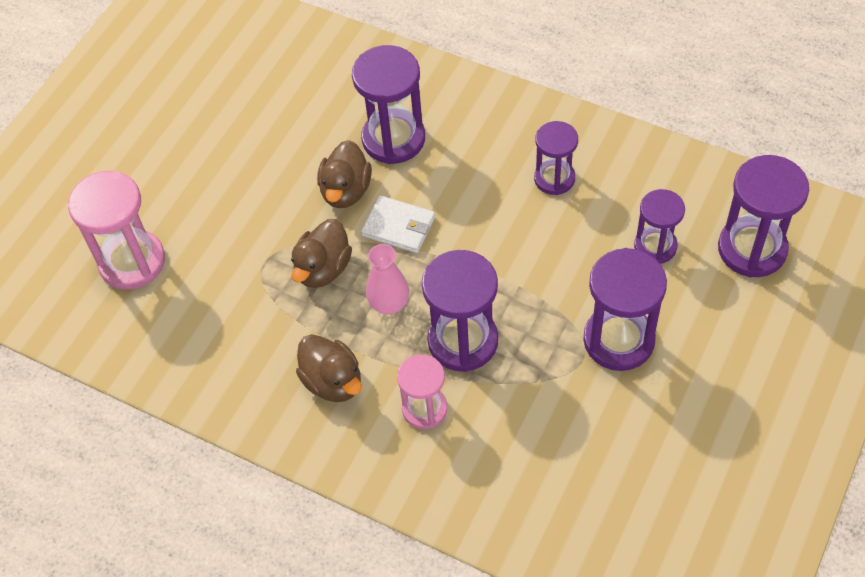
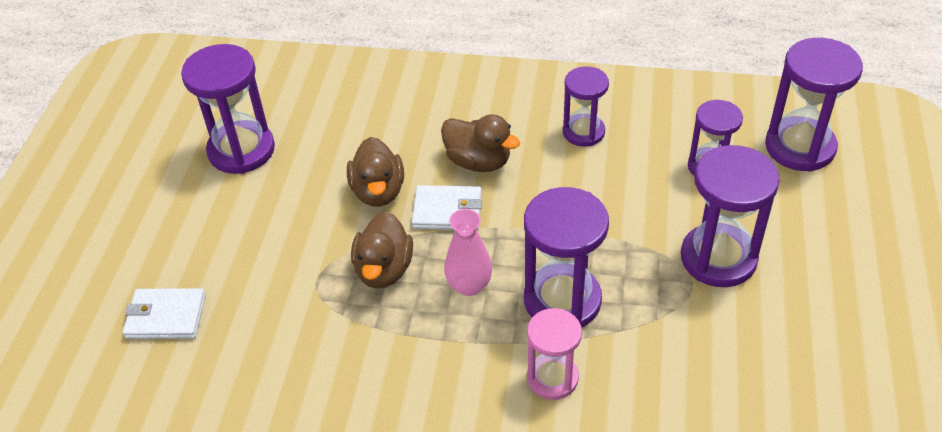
camera: 20 degrees left, 10 degrees down
(132, 262) = (166, 316): pink hourglass -> white wallet
(333, 381) = (440, 378): brown duck -> brown duck (478, 161)
(393, 139) = (408, 135): purple hourglass -> purple hourglass (241, 150)

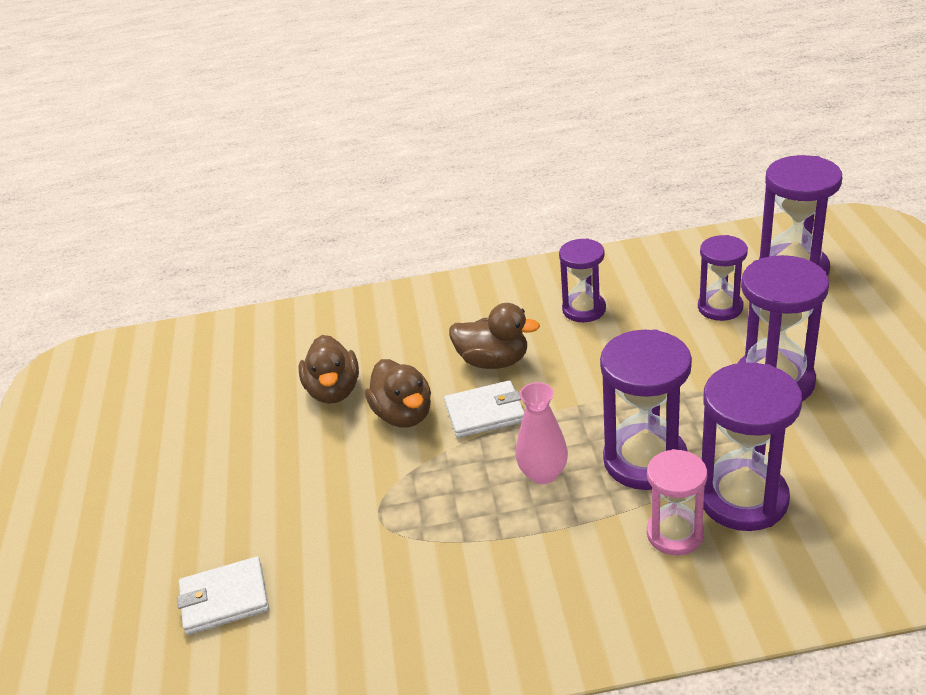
camera: 15 degrees left, 10 degrees down
(241, 150) = (236, 416): purple hourglass -> purple hourglass (743, 498)
(384, 270) = (446, 484): brown duck -> brown duck (334, 391)

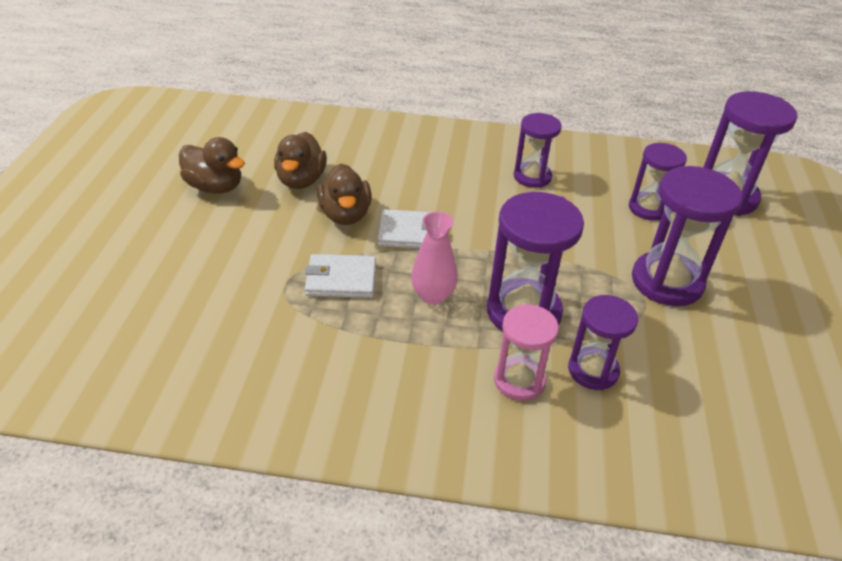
camera: 10 degrees right, 5 degrees up
(224, 599) = (132, 311): white wallet -> white wallet (341, 279)
(493, 361) = (438, 195): brown duck -> brown duck (215, 187)
(743, 498) = (593, 370): purple hourglass -> purple hourglass, size x0.63

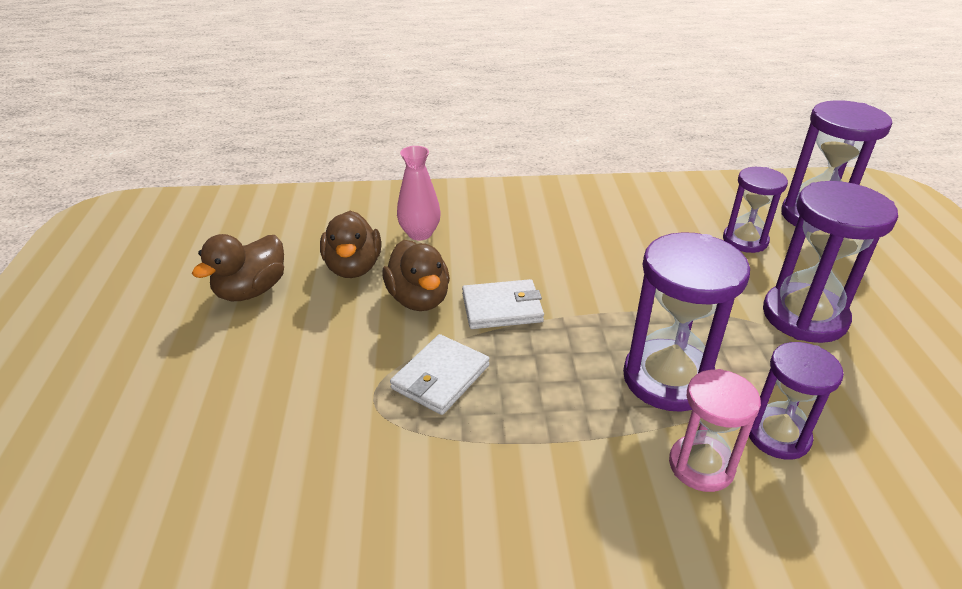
camera: 10 degrees left, 5 degrees down
(215, 187) = (251, 291): brown duck -> brown duck turned 105 degrees clockwise
(341, 279) = (440, 377): white wallet -> white wallet turned 45 degrees counterclockwise
(433, 295) = (557, 378): pink vase -> pink vase (420, 233)
(532, 177) = (610, 226): purple hourglass -> none

